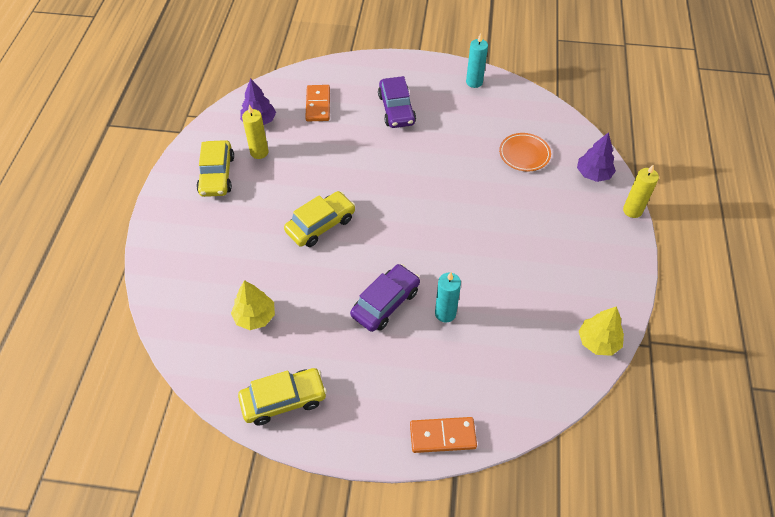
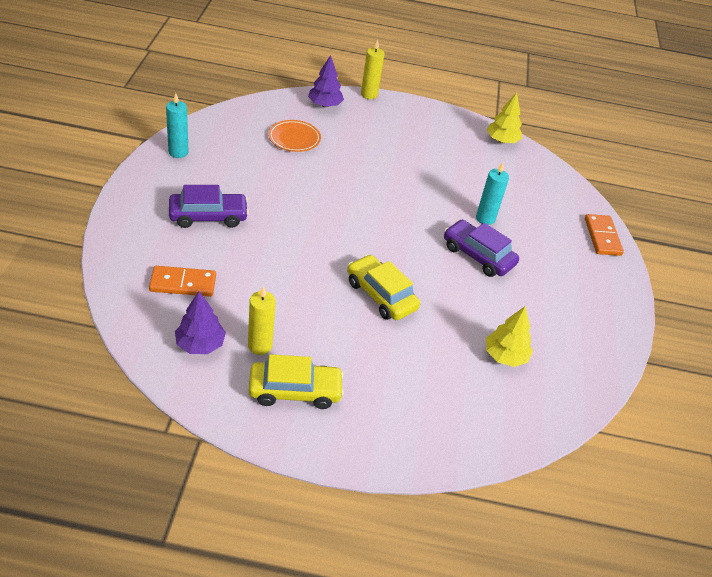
camera: 95 degrees left, 10 degrees down
(283, 400) = (594, 336): yellow car -> none

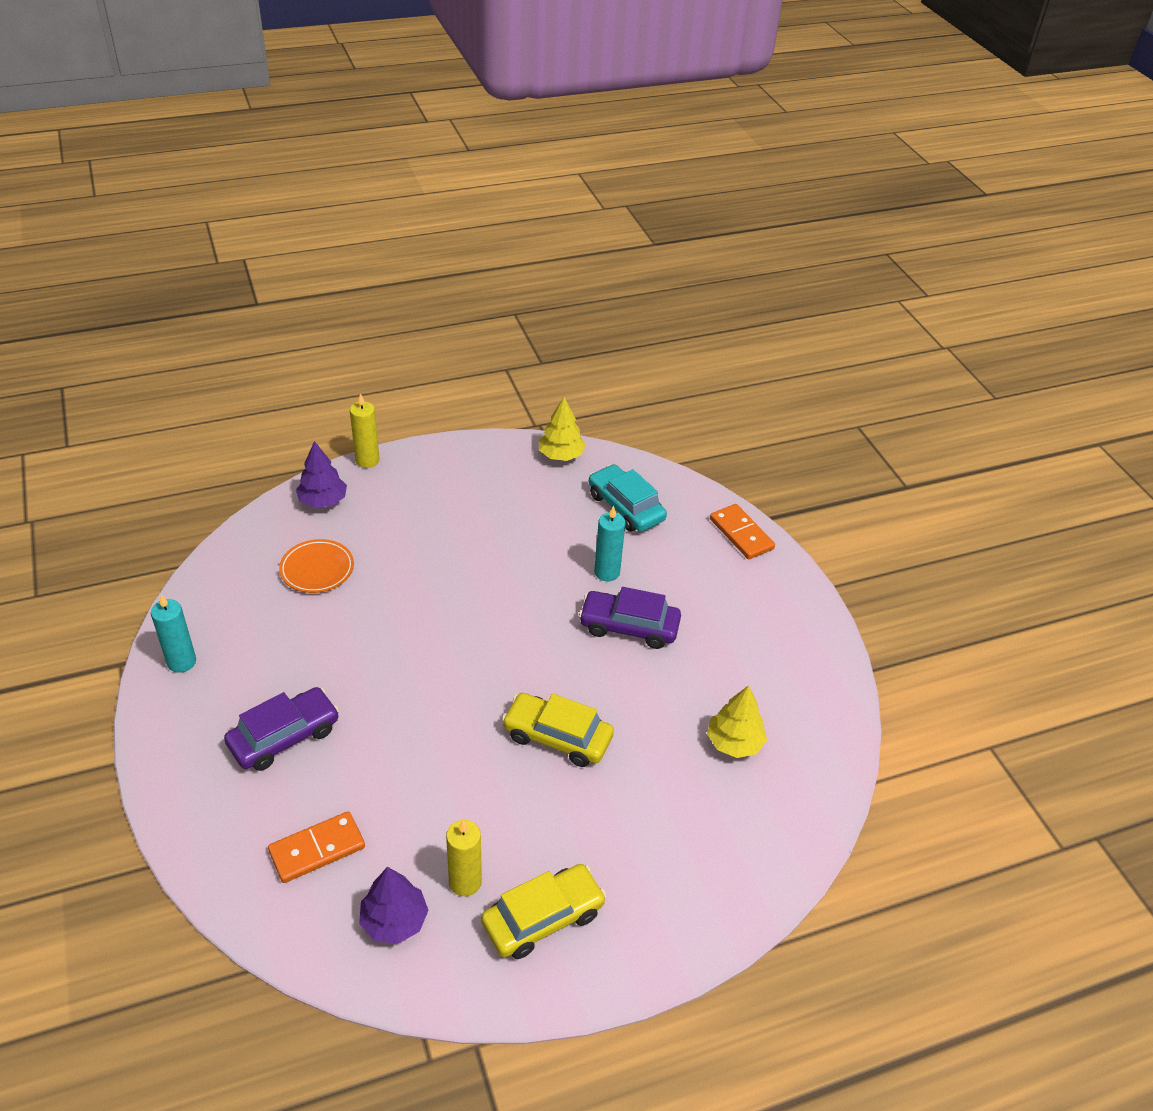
camera: 25 degrees left, 0 degrees up
(526, 187) = (625, 507): none -> turquoise car

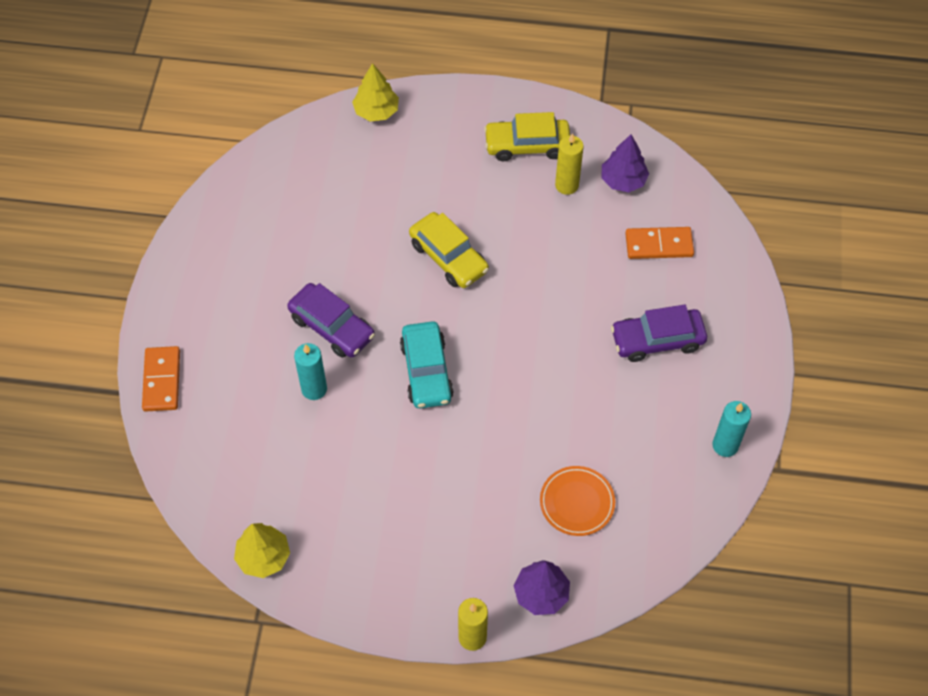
camera: 150 degrees left, 15 degrees up
(625, 507) = (245, 458): turquoise car -> turquoise car (426, 371)
(734, 742) = (321, 201): yellow tree -> yellow tree (376, 111)

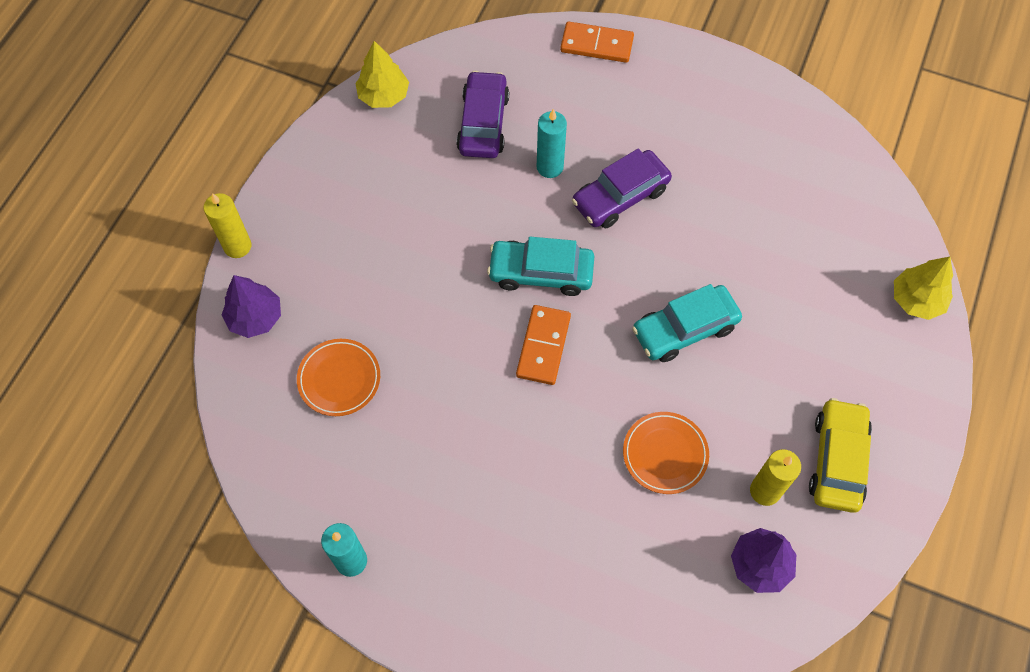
camera: 105 degrees right, 5 degrees up
(448, 257) = (684, 329): yellow car -> turquoise car
(560, 252) = (665, 454): none -> orange plate
(657, 340) = (512, 529): purple car -> purple car (483, 123)
(659, 245) = (649, 577): orange domino -> orange domino (543, 346)

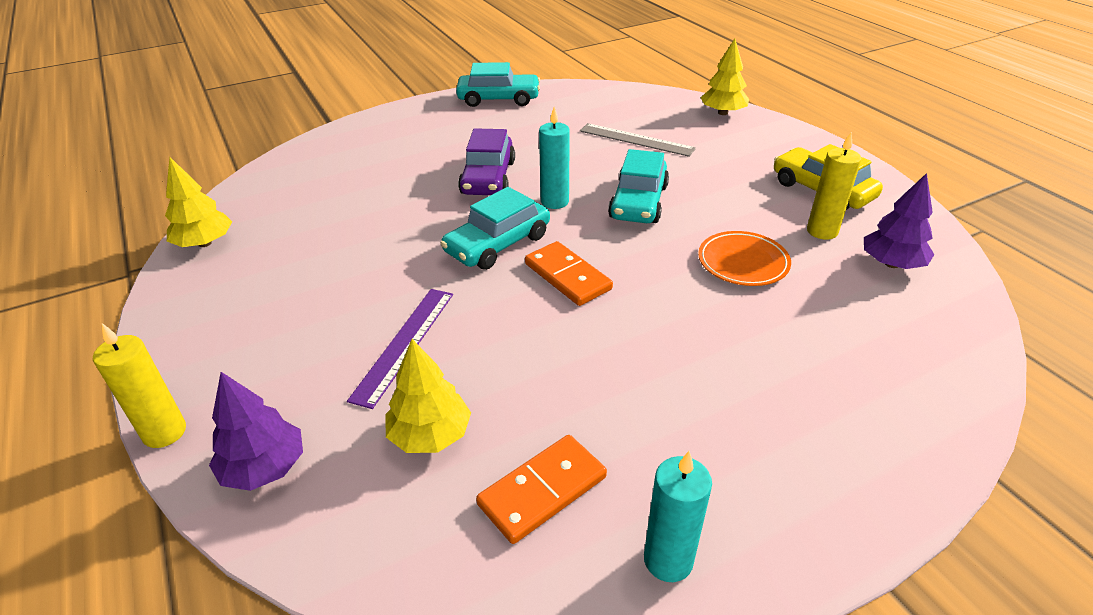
camera: 50 degrees left, 25 degrees down
(339, 379) = (430, 435): orange plate -> yellow tree
(395, 302) = (404, 344): none -> purple ruler
(483, 123) = (323, 206): purple car -> none
(550, 167) = (414, 195): turquoise candle -> turquoise candle (554, 201)
(596, 45) = (355, 132): orange domino -> orange domino (542, 491)
(756, 99) = (499, 99): none -> turquoise car
(788, 261) = (636, 140): none -> grey ruler

